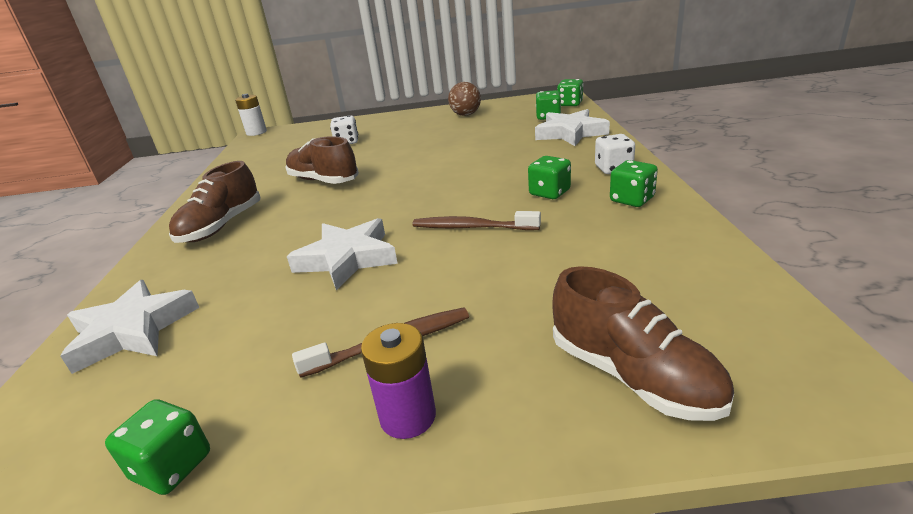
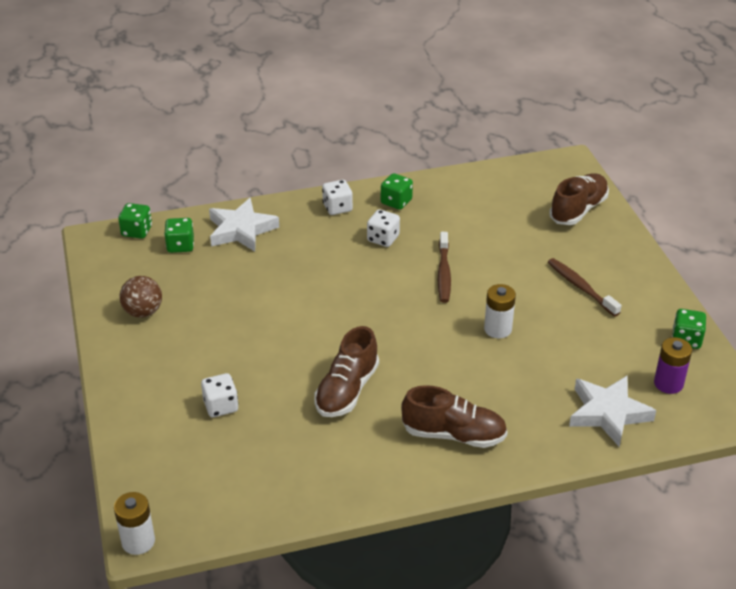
camera: 105 degrees left, 10 degrees up
(347, 259) = (498, 329): white star -> white battery
(408, 416) = (627, 272): purple battery -> purple battery (668, 383)
(549, 193) = (383, 239): green dice -> white dice

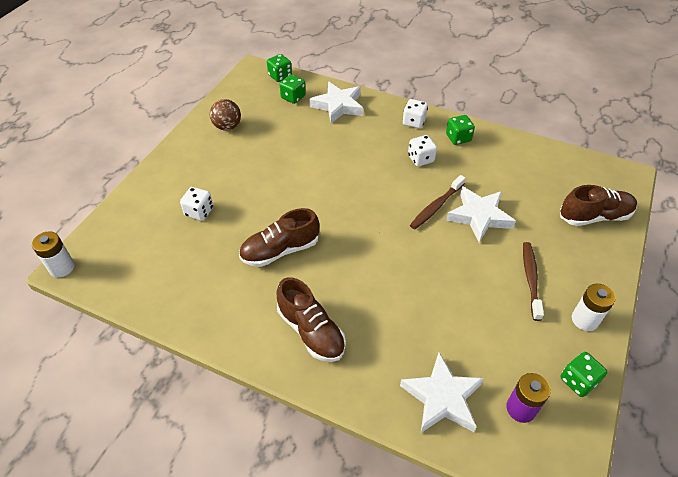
camera: 40 degrees right, 10 degrees up
(489, 261) = (479, 216): none -> white star
(498, 329) = (429, 272): white battery -> white battery (584, 319)

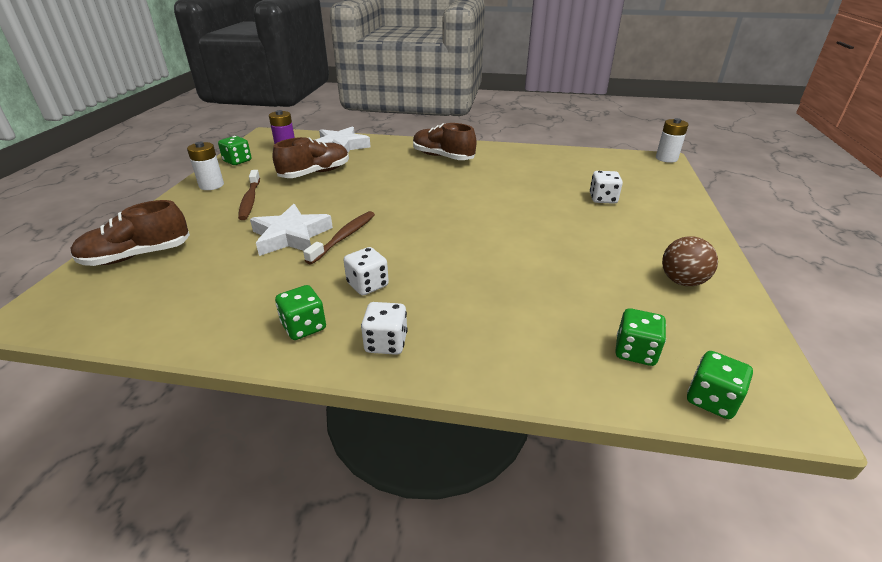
camera: 165 degrees right, 15 degrees down
(280, 250) = (498, 187): brown shoe -> brown shoe (315, 173)
(338, 106) = (539, 350): white star -> none

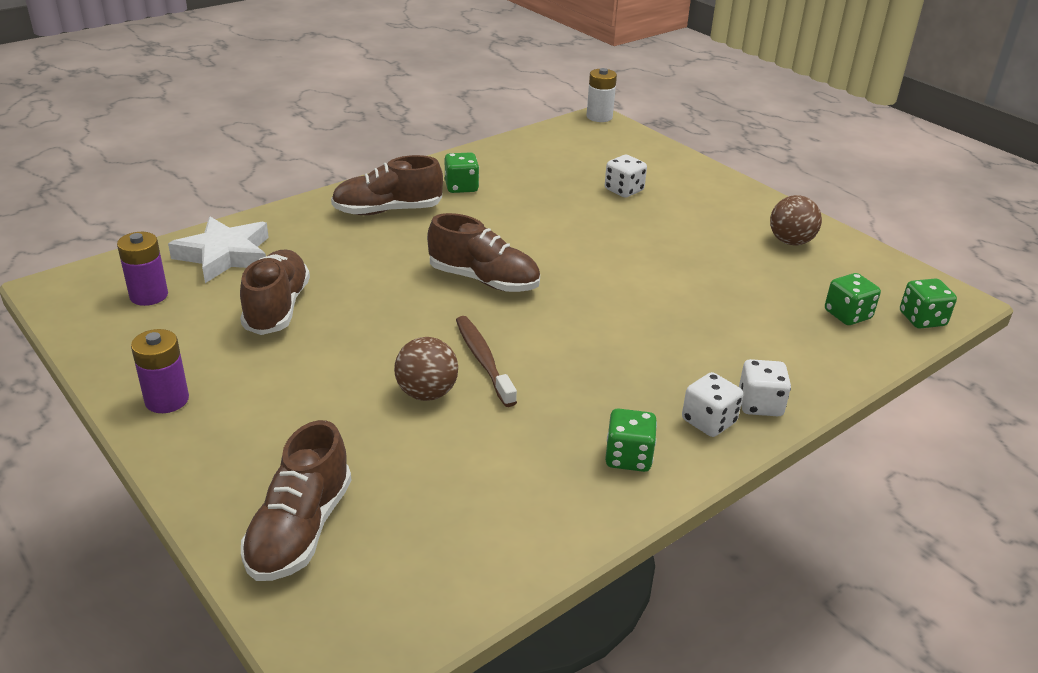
camera: 50 degrees left, 0 degrees up
(211, 185) = (167, 400): white battery -> purple battery
(237, 161) = (116, 349): green dice -> green dice (461, 187)
(250, 200) = (274, 386): brown toothbrush -> none
(291, 236) = (426, 393): white star -> brown ball
(367, 285) = (601, 388): white dice -> white dice (760, 405)
(423, 204) = (484, 280): none -> brown shoe

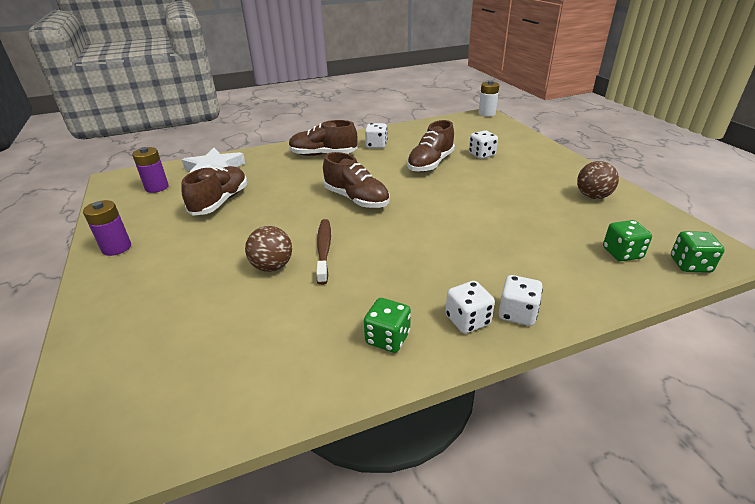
camera: 20 degrees right, 0 degrees up
(300, 530) = (122, 349): brown shoe -> brown shoe (430, 164)
(461, 187) = (376, 145): green dice -> white dice

